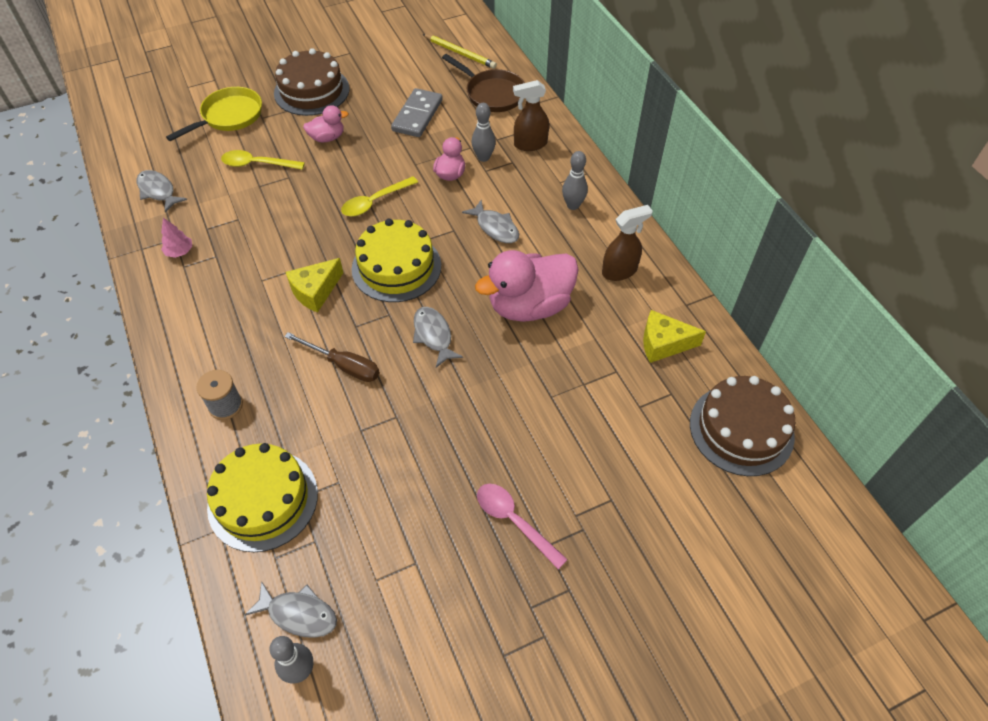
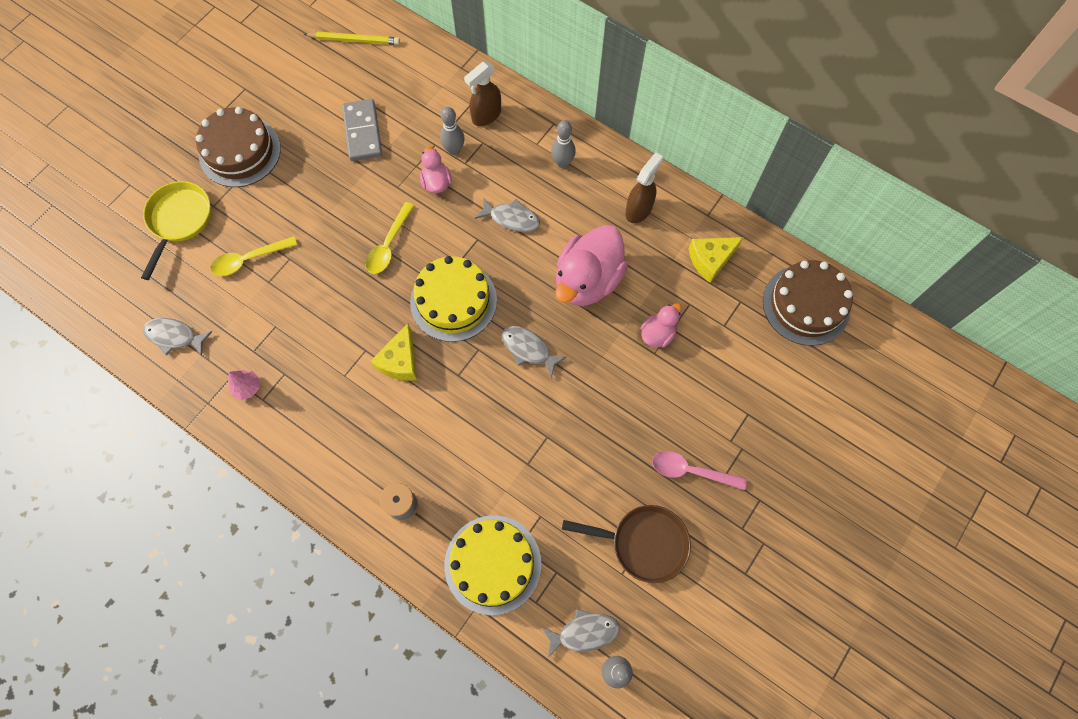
camera: 30 degrees left, 15 degrees up
(327, 138) = (295, 198): pink duck -> pink duck (658, 333)
(343, 365) = (474, 416): brown screwdriver -> none
(492, 94) = (416, 74): brown pan -> brown pan (644, 543)

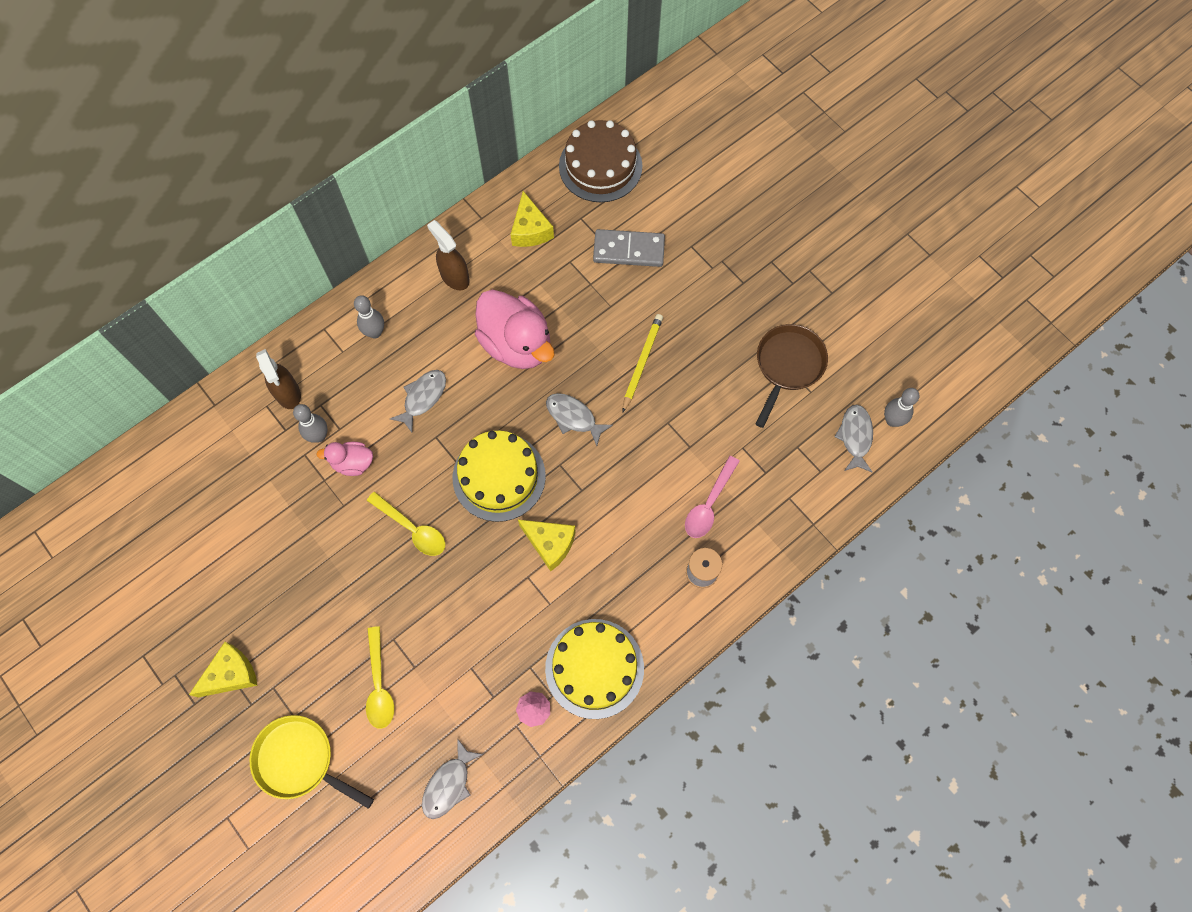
camera: 75 degrees left, 0 degrees up
(240, 152) = (231, 674): brown cake -> yellow cheese
(354, 40) = (126, 514): yellow pencil -> yellow pencil (642, 362)
(363, 132) = (258, 528): grey domino -> grey domino (628, 250)
(492, 564) = (778, 501): yellow cake -> yellow cake (594, 668)
(528, 349) = (573, 417): grey fish -> grey fish turned 75 degrees clockwise
(658, 333) = (592, 297): pink duck -> none
(691, 471) = (732, 308): pink spoon -> pink spoon (709, 504)

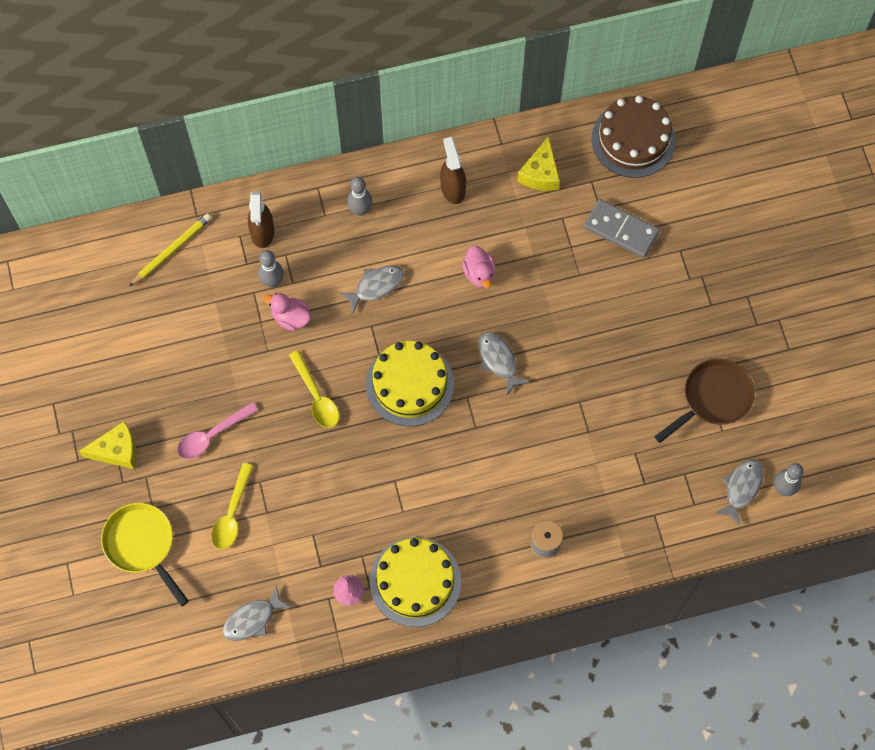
camera: 25 degrees right, 0 degrees up
(516, 344) = (479, 273): pink duck -> pink duck, size x0.50
(550, 544) = (427, 461): yellow cheese -> none
(642, 362) = (582, 338): yellow pencil -> yellow pencil (172, 250)
(709, 504) = (580, 489): pink spoon -> pink spoon (212, 435)

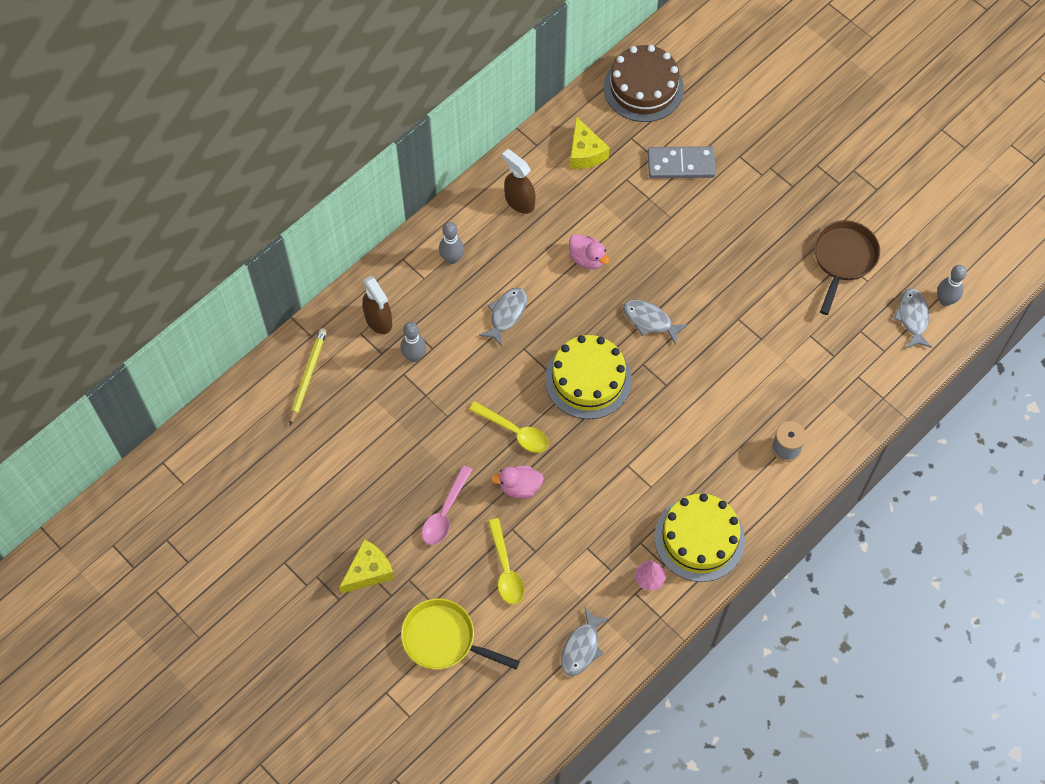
camera: 30 degrees left, 5 degrees down
(291, 318) = (450, 378): pink duck -> pink duck (519, 487)

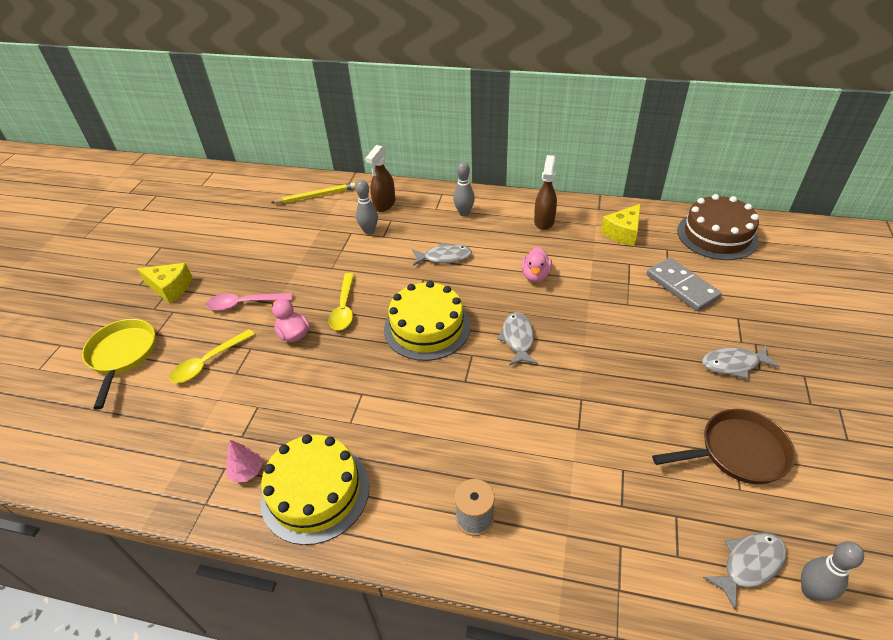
camera: 60 degrees right, 20 degrees down
(582, 647) = (145, 454): grey fish -> grey fish (733, 364)

